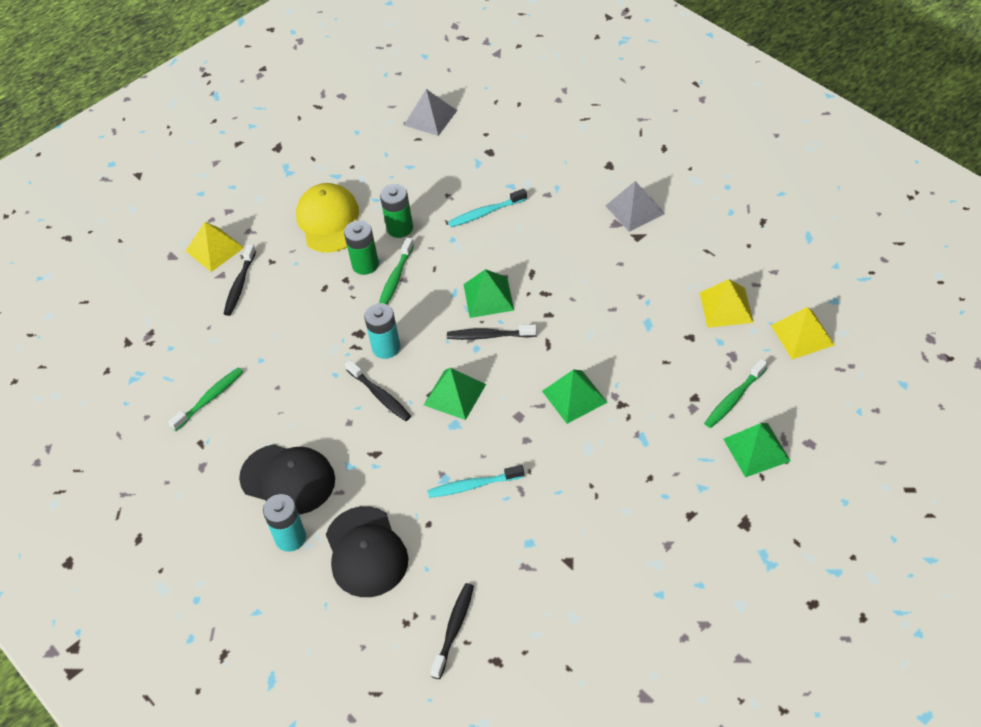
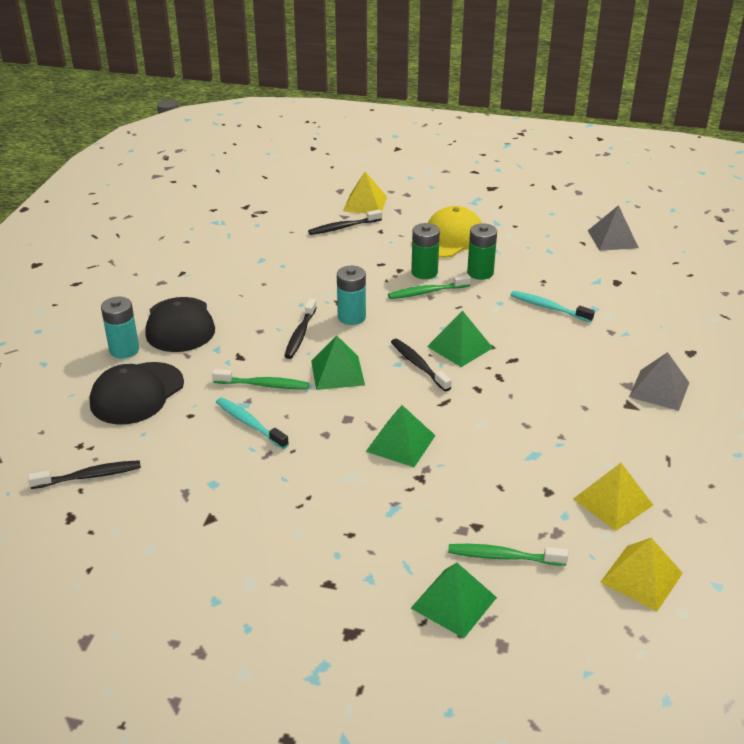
camera: 50 degrees right, 15 degrees down
(210, 399) = (225, 259): green toothbrush -> green toothbrush (264, 385)

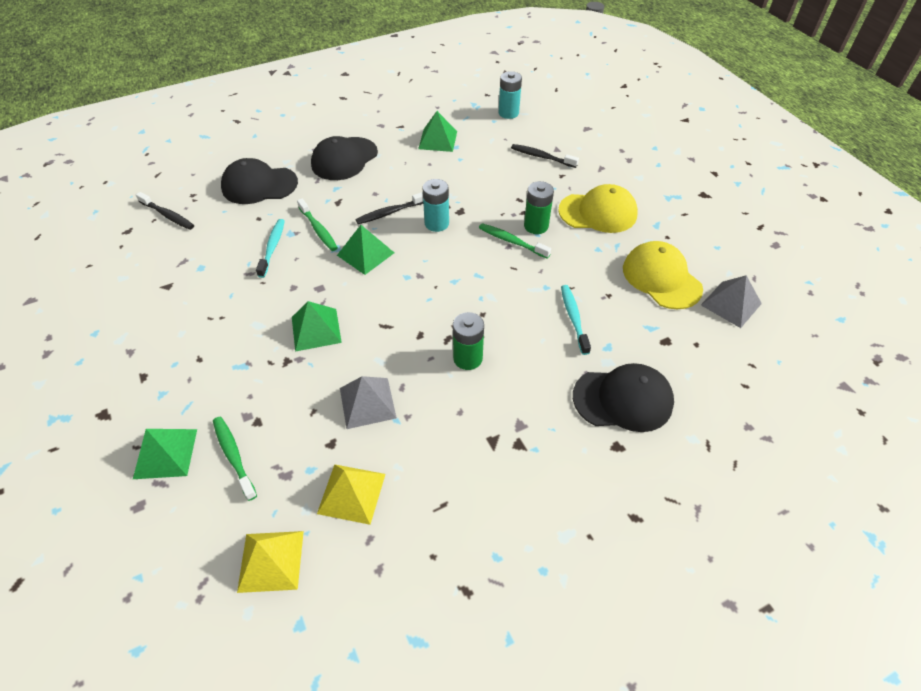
camera: 50 degrees right, 15 degrees up
(124, 350) = (296, 154): turquoise battery -> turquoise battery (508, 113)
(365, 204) = (586, 148): yellow pyramid -> none
(418, 365) = (416, 288): black toothbrush -> none
(460, 347) = (462, 297): green pyramid -> green pyramid (438, 140)
(480, 273) = (573, 254): green battery -> green battery (467, 358)
(554, 251) = (661, 278): none -> yellow cap
(651, 328) = (623, 399): none -> black cap
(659, 389) = (535, 450): grey pyramid -> grey pyramid (367, 402)

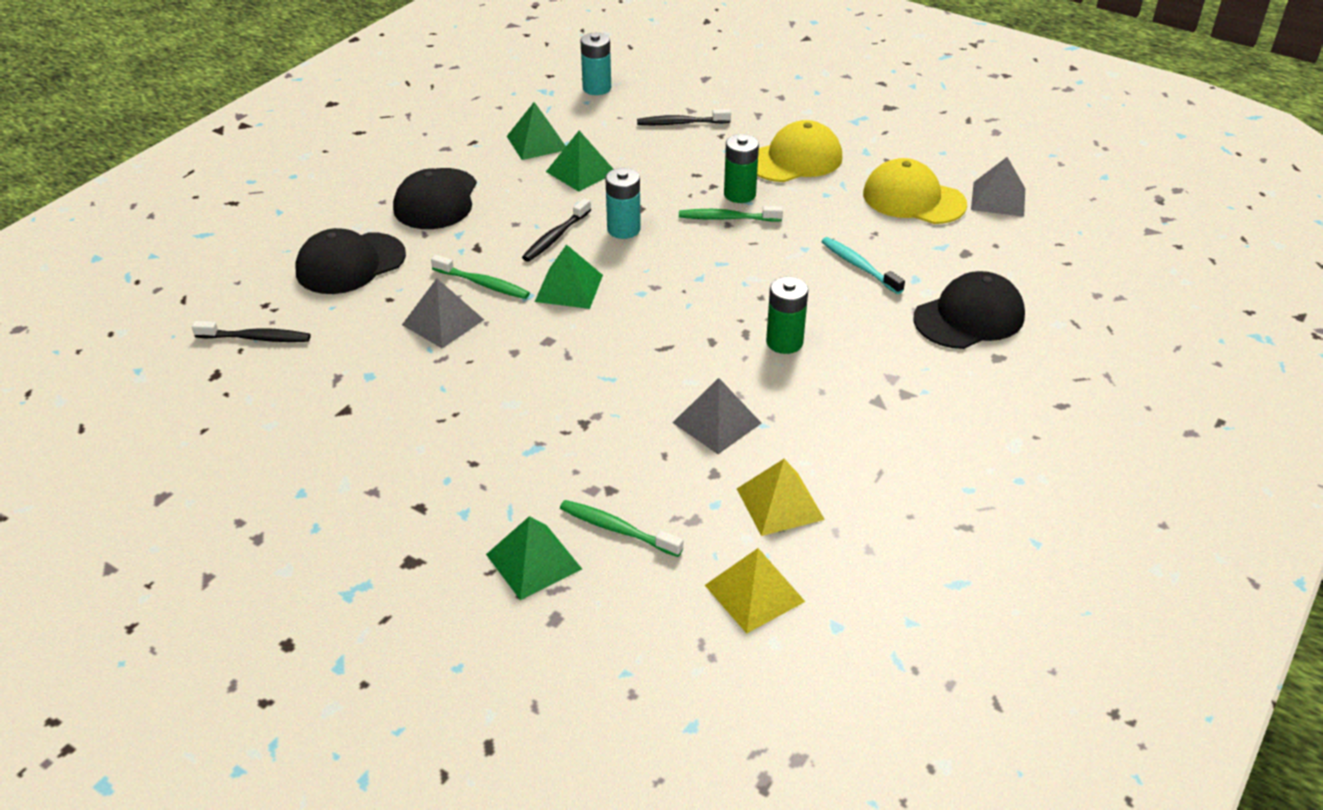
camera: 30 degrees left, 10 degrees down
(272, 247) = (443, 322): turquoise toothbrush -> grey pyramid
(316, 329) = (587, 381): green pyramid -> green pyramid (581, 172)

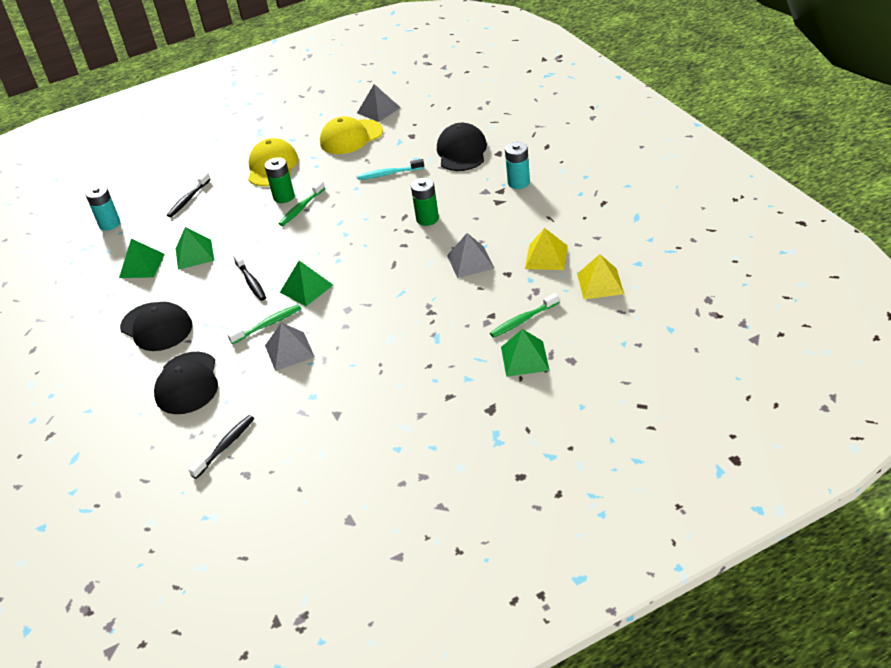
camera: 55 degrees left, 0 degrees up
(623, 229) = (271, 251): turquoise battery -> turquoise battery (518, 182)

